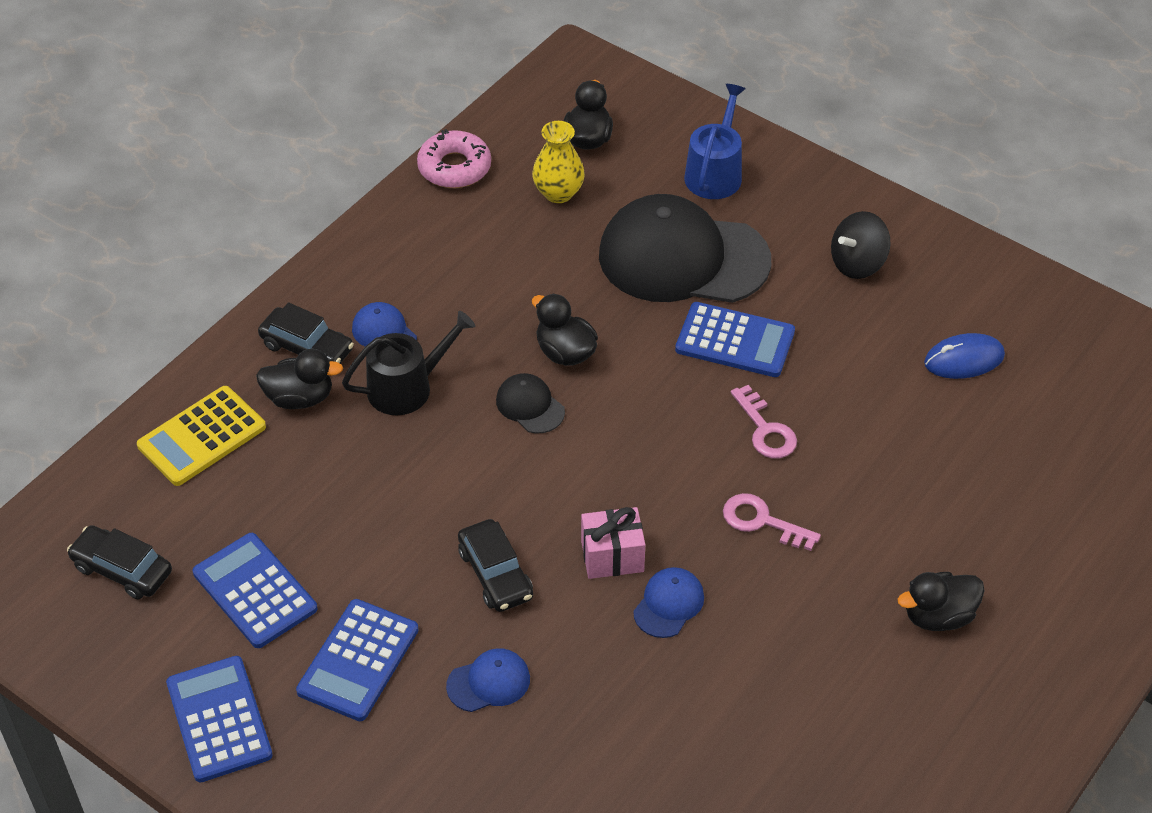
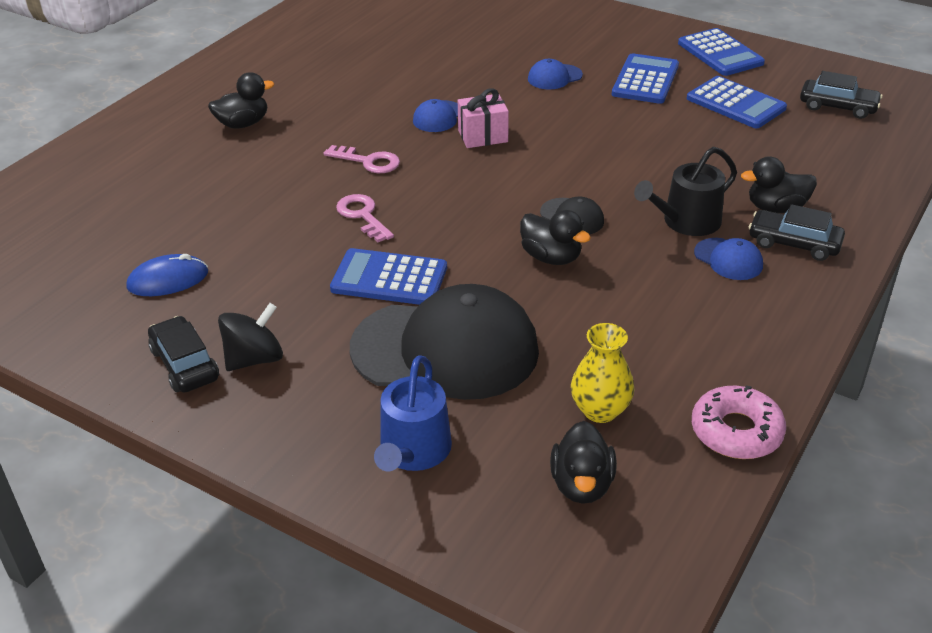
camera: 175 degrees right, 10 degrees down
(202, 436) = (840, 178): yellow calculator -> none
(495, 574) = (567, 122): black car -> black car (185, 364)

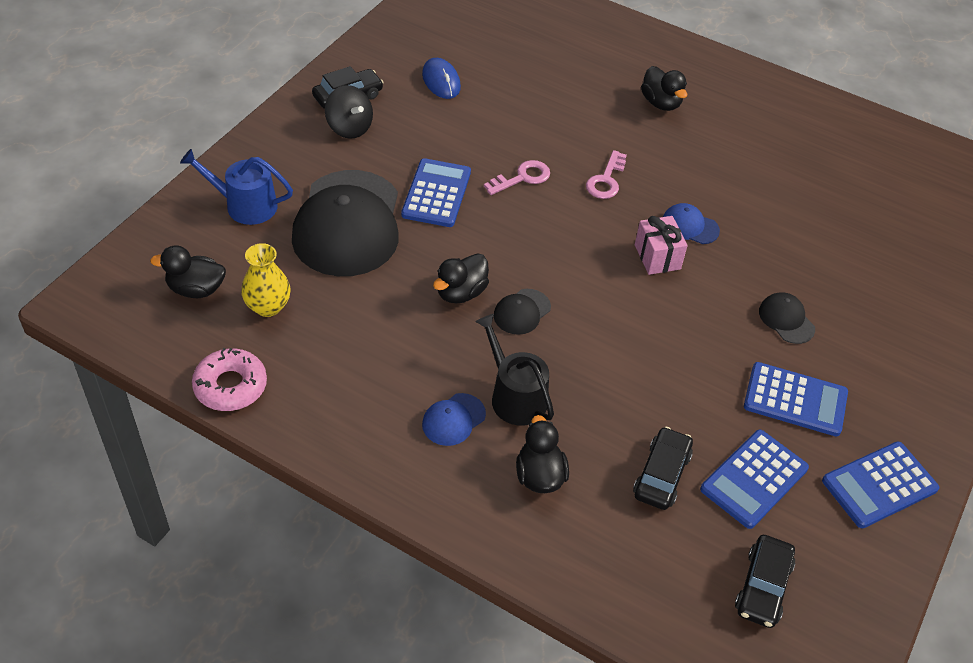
camera: 85 degrees right, 10 degrees up
(554, 77) = (786, 320): blue cap -> black cap
(794, 243) = (478, 478): black car -> black car (661, 475)

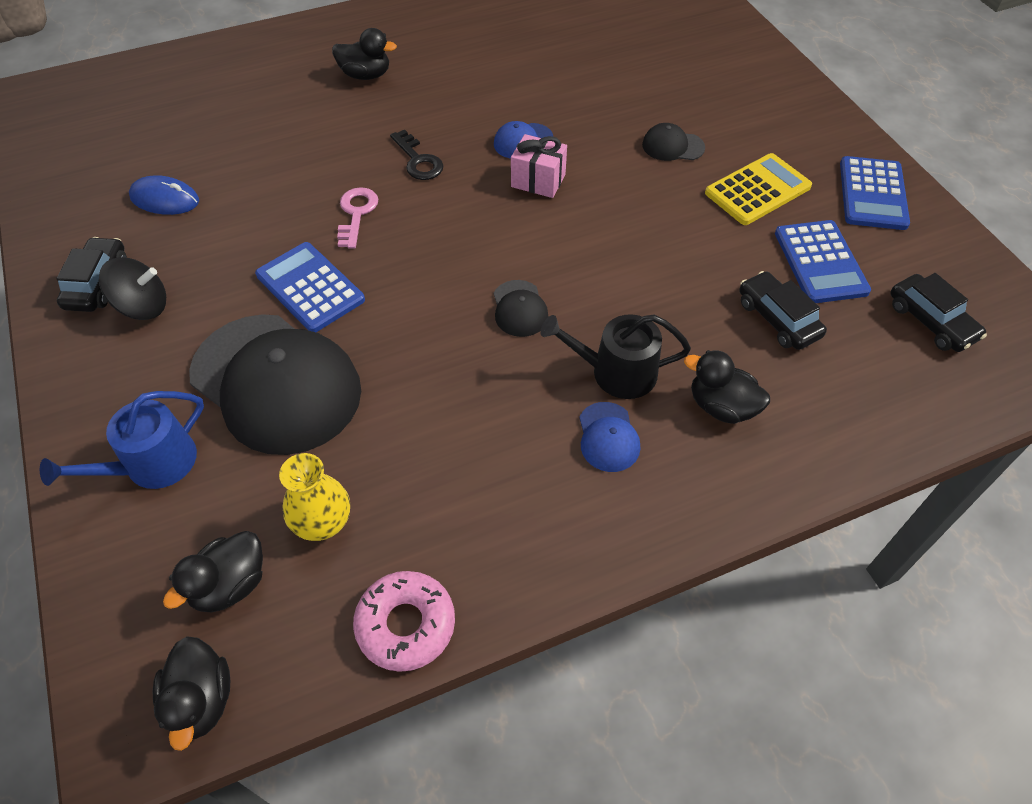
camera: 50 degrees left, 5 degrees up
(461, 293) = (455, 341): black duck -> black duck (201, 700)
(606, 180) = (418, 161): pink key -> black key
(795, 400) = (757, 190): blue calculator -> yellow calculator

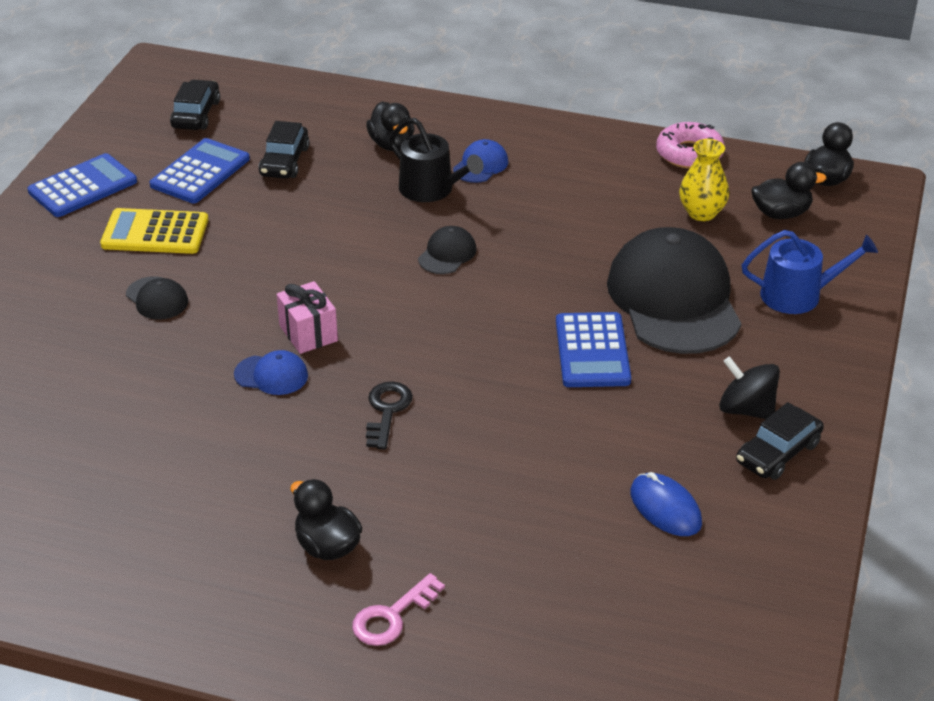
camera: 140 degrees left, 15 degrees down
(356, 213) = (495, 391): pink key -> pink key (392, 616)

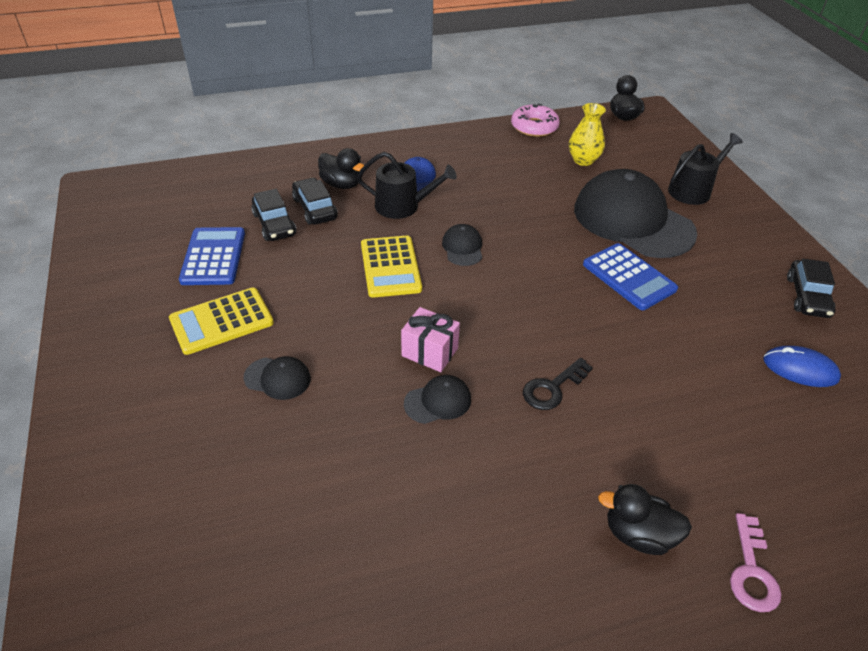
camera: 35 degrees left, 5 degrees up
(83, 187) = (118, 307): blue calculator -> none
(196, 114) = (166, 213): black car -> black car (315, 208)
(271, 375) = (438, 401): blue cap -> black cap
(353, 244) = (390, 267): none -> yellow calculator
(387, 411) = (552, 388): black key -> black key turned 105 degrees counterclockwise
(746, 409) = (757, 276): black spinning top -> none
(781, 213) = (625, 145): black duck -> none
(798, 295) = (693, 190): blue watering can -> black watering can

